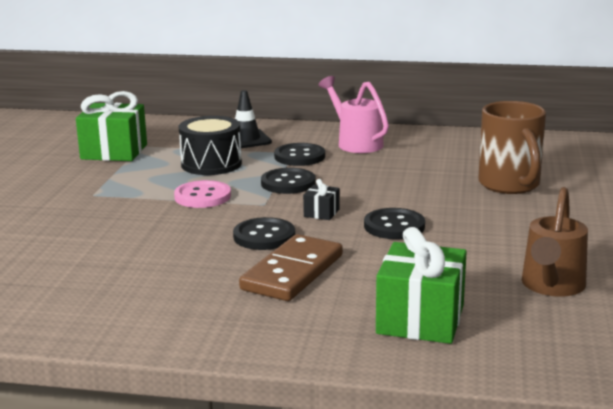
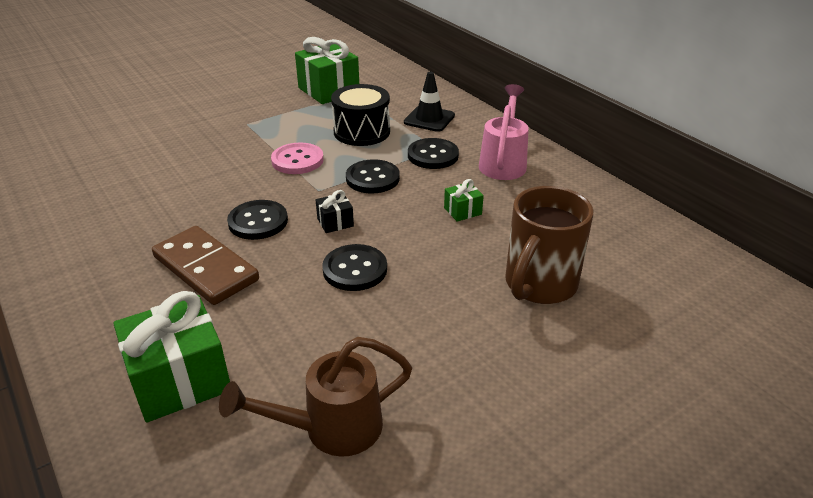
camera: 45 degrees right, 15 degrees up
(292, 272) = (206, 268): brown domino -> brown domino turned 60 degrees clockwise
(389, 174) = (462, 211): none -> green gift

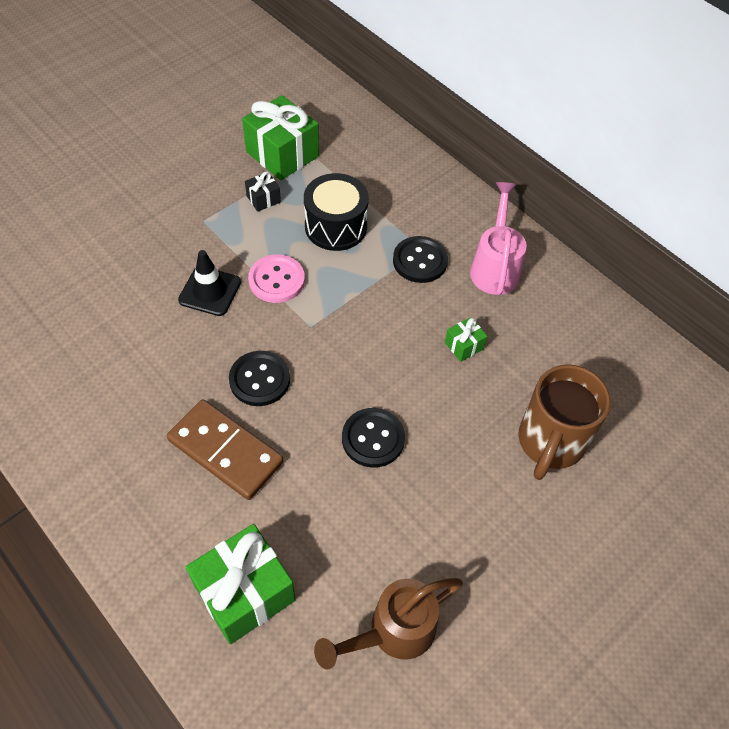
camera: 10 degrees left, 20 degrees up
(335, 222) = (339, 373): black gift -> black gift (263, 199)
(372, 178) = (363, 303): black button -> none
(429, 119) = (405, 199): black traffic cone -> black traffic cone (210, 291)

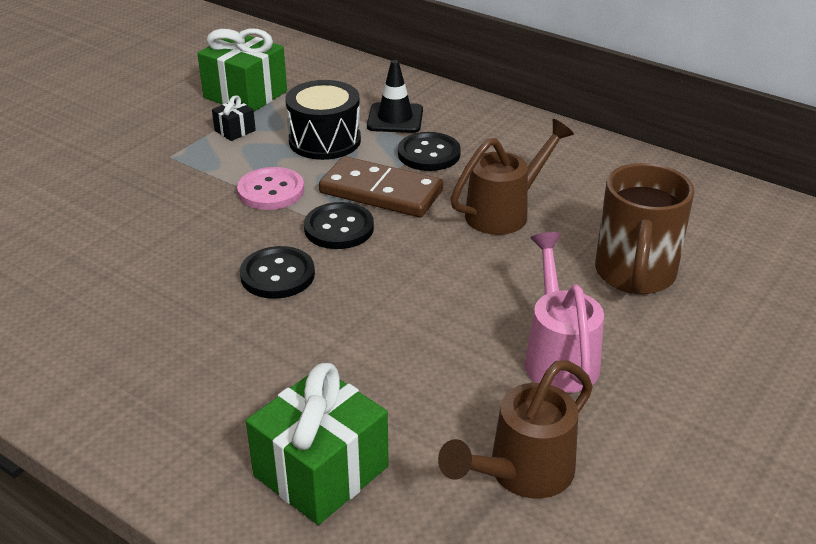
camera: 10 degrees left, 20 degrees down
(210, 291) = (194, 211): black traffic cone -> black traffic cone (395, 118)
(226, 451) = (255, 343): brown domino -> brown domino (381, 192)
(373, 438) = (431, 304): black button -> black button (339, 228)
(464, 345) = (504, 212): green gift -> brown watering can
(495, 267) = (513, 147): pink watering can -> pink watering can (558, 356)

